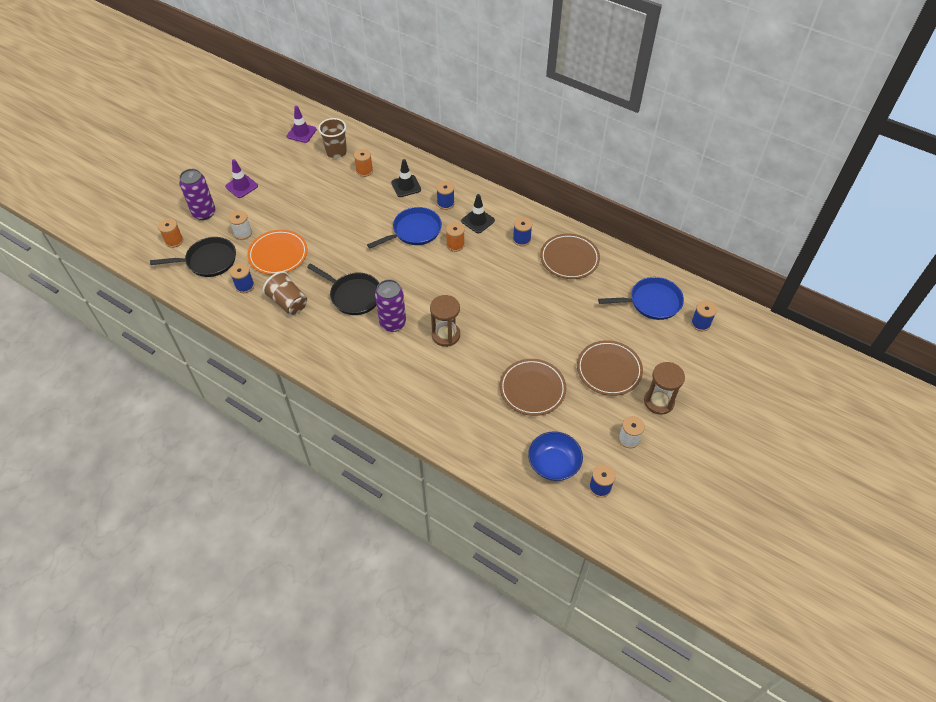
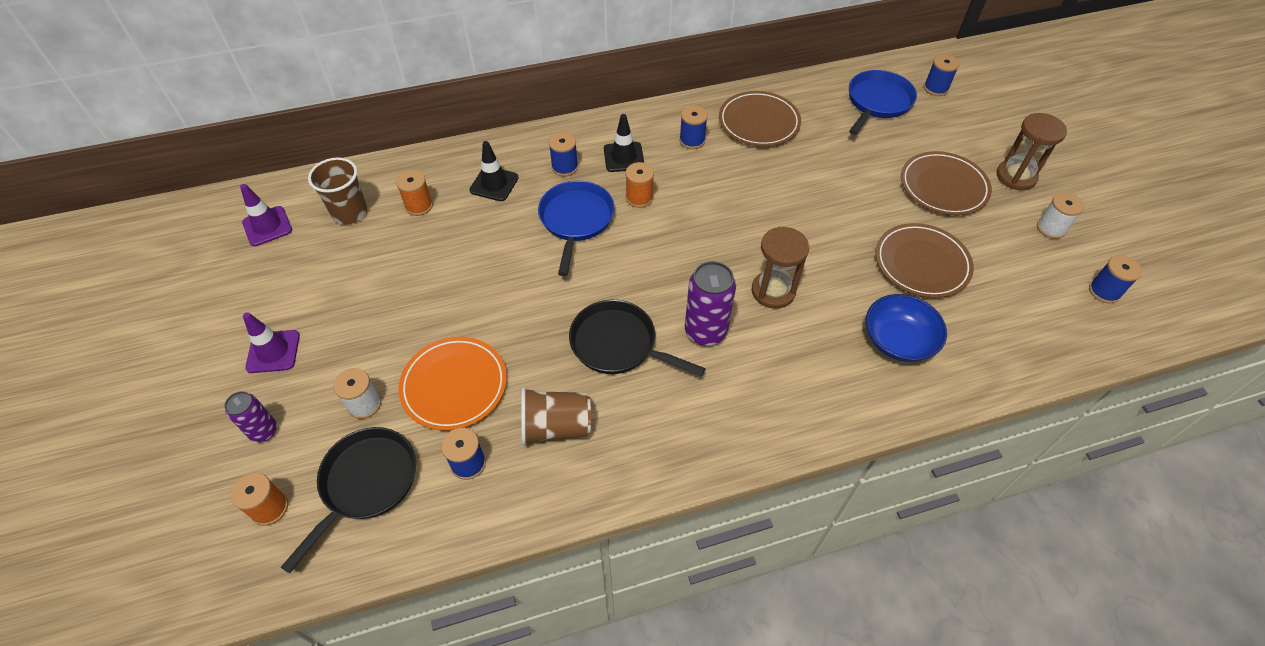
camera: 50 degrees left, 0 degrees up
(204, 213) = (264, 431): purple can -> purple can, size x0.62
(353, 295) = (618, 344): black pan -> black pan turned 135 degrees counterclockwise
(553, 464) = (1045, 310): blue bowl -> blue bowl (898, 341)

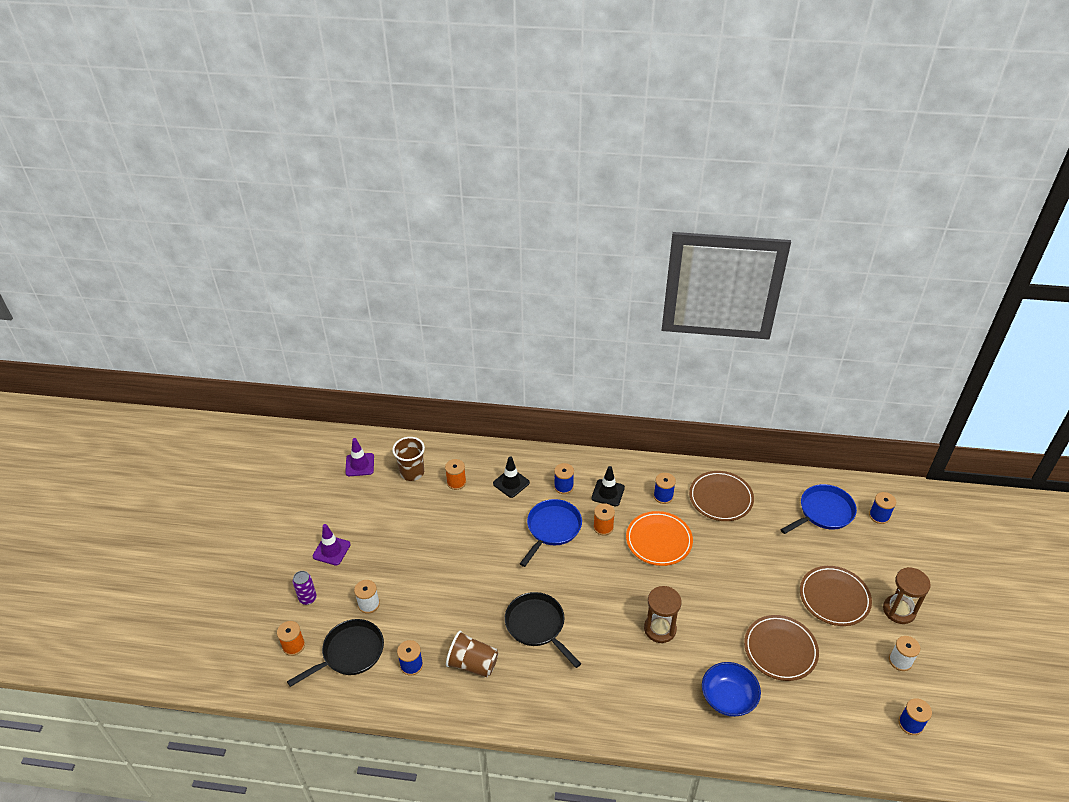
camera: 25 degrees right, 10 degrees down
(454, 385) = (425, 613): orange plate -> orange plate (659, 540)
(705, 331) = (598, 639): purple can -> none

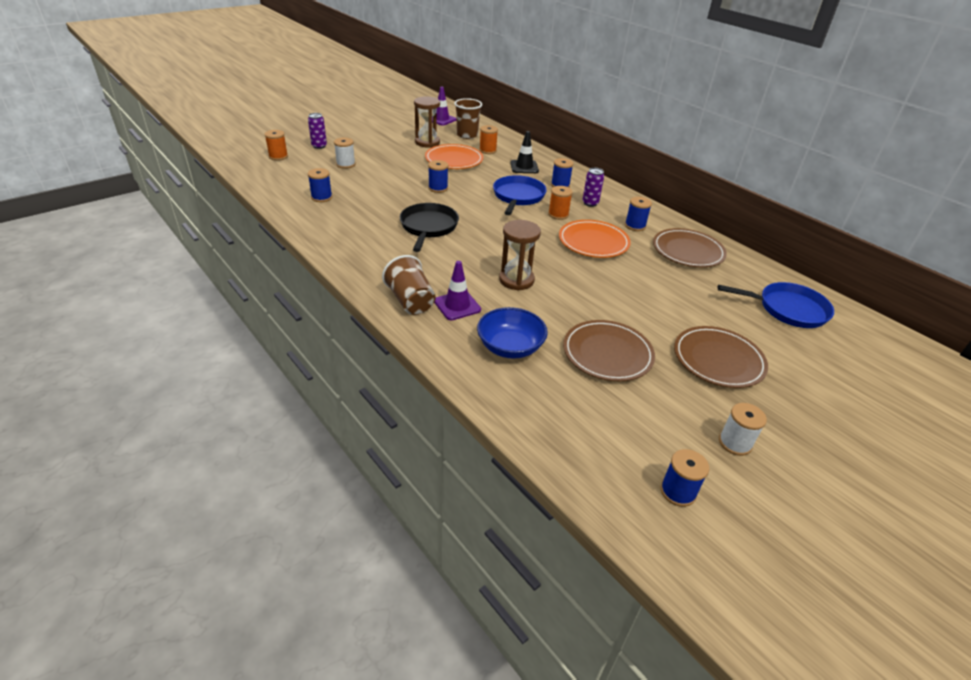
camera: 40 degrees right, 5 degrees down
(331, 550) = (365, 138): purple traffic cone -> purple traffic cone (457, 305)
(350, 653) = (299, 174): black pan -> none
(447, 519) = (454, 160): none -> orange plate
(473, 664) = (357, 217): brown cup -> brown cup (411, 301)
(552, 529) = (518, 197): blue pan -> blue pan turned 60 degrees counterclockwise
(608, 493) = (590, 203): black traffic cone -> purple can
(879, 516) = (855, 344): blue spool -> blue spool (438, 188)
(899, 610) = (787, 411): brown hourglass -> brown hourglass (427, 142)

